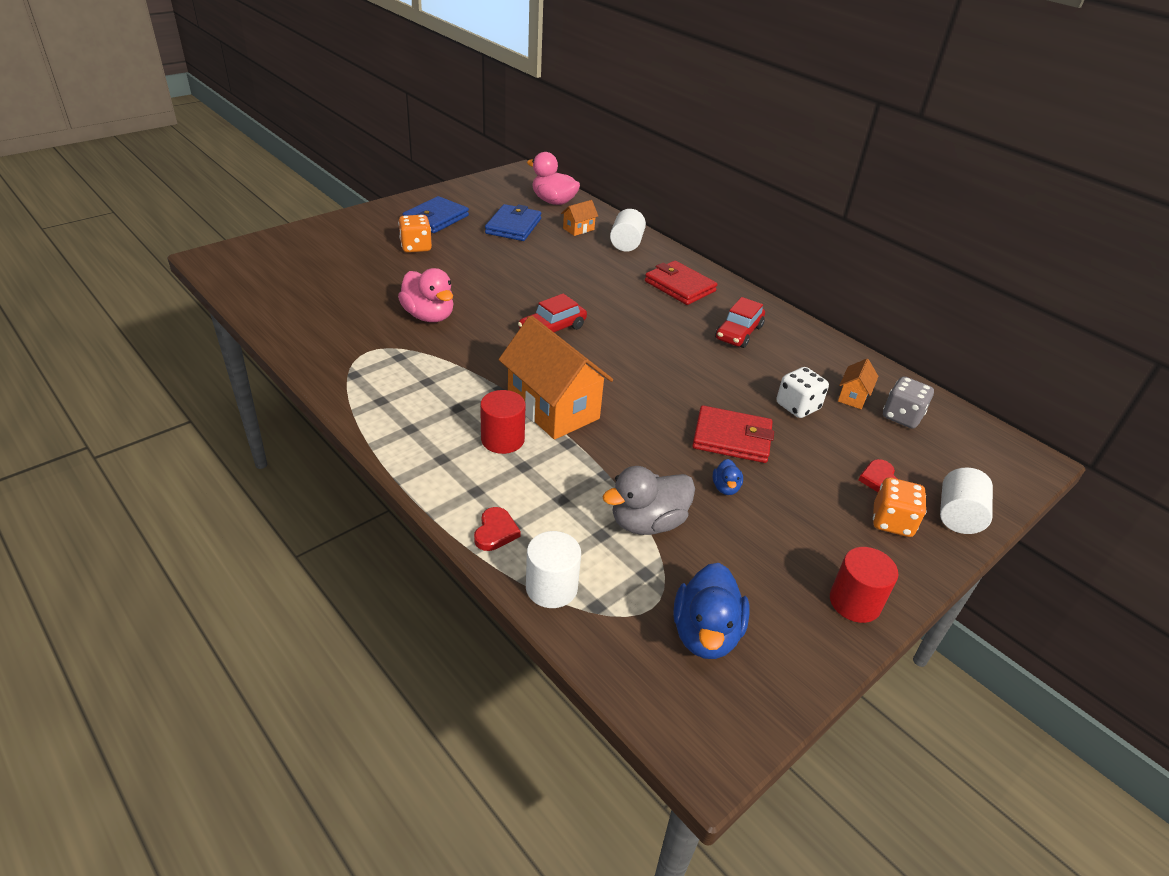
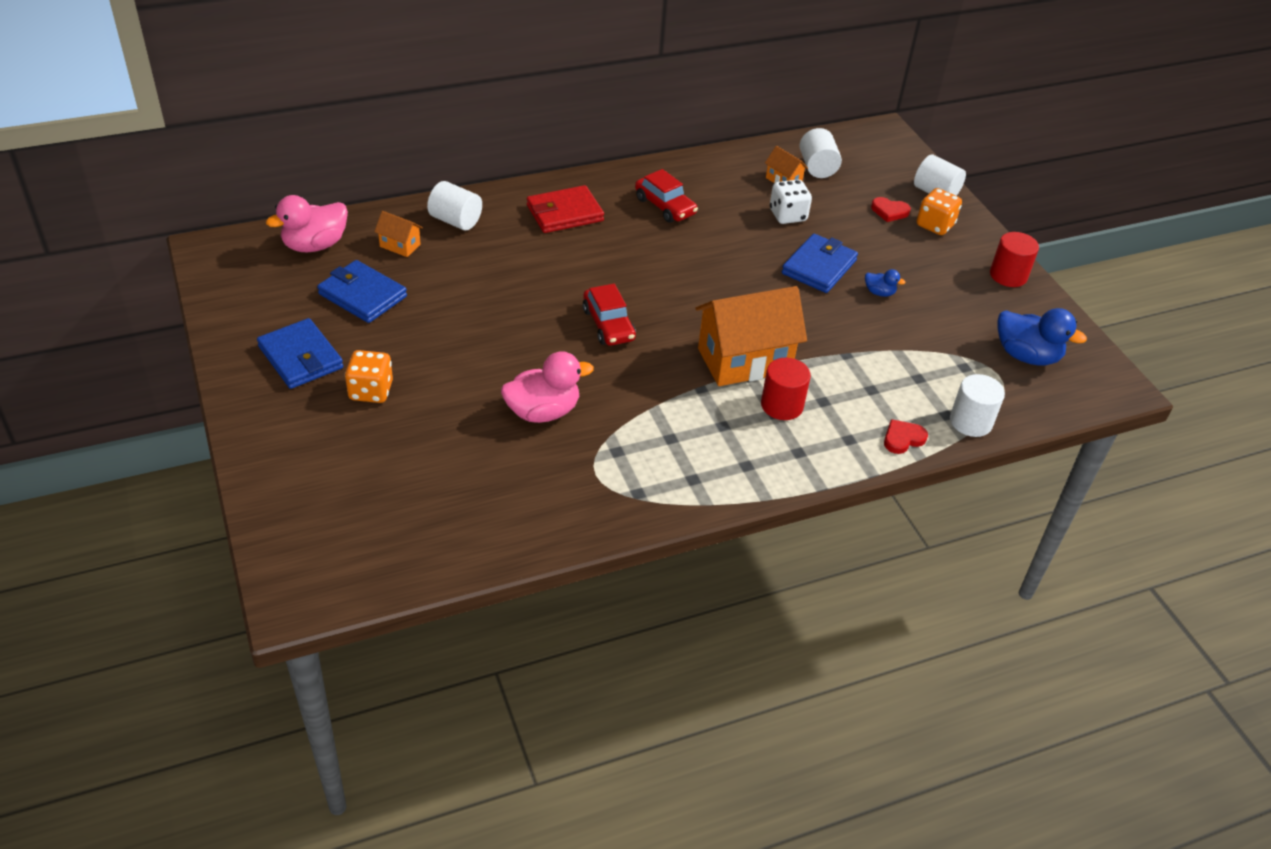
camera: 70 degrees left, 5 degrees up
(495, 532) = (903, 438): red heart -> red heart turned 60 degrees counterclockwise
(578, 229) = (400, 245): orange house -> orange house turned 45 degrees counterclockwise
(647, 522) = (910, 348): grey duck -> none
(732, 438) = (819, 267): red wallet -> blue wallet
(902, 416) = (817, 167): grey dice -> white cylinder

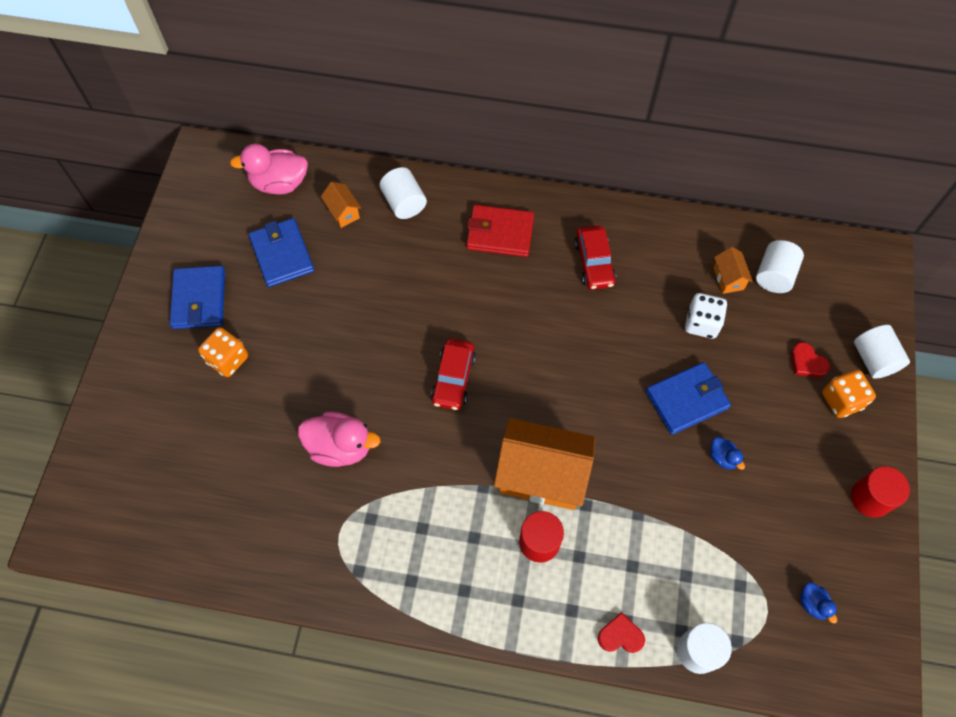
camera: 35 degrees right, 20 degrees up
(1026, 356) = (813, 604): blue duck -> blue duck, size x0.49

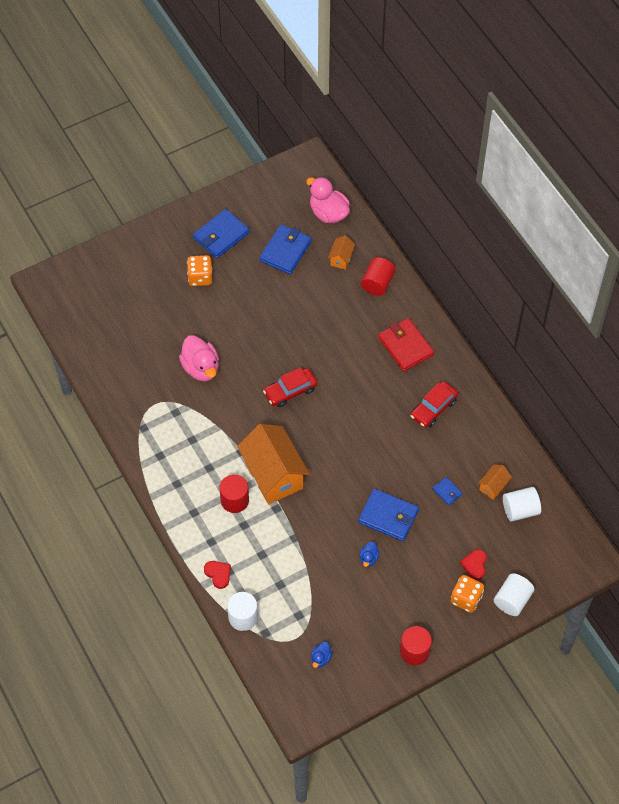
camera: 50 degrees right, 5 degrees down
(404, 203) = (377, 283): white cylinder -> red cylinder
(701, 323) = (447, 492): white dice -> blue wallet

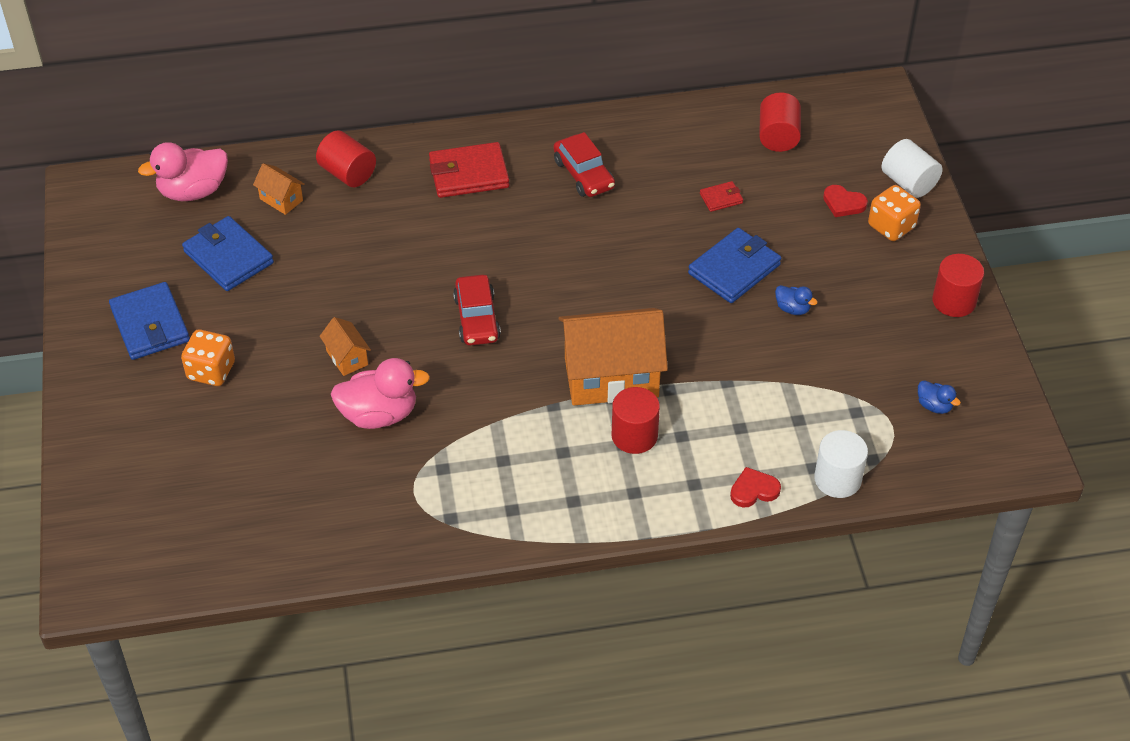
camera: 70 degrees left, 10 degrees down
(447, 492) = (721, 198): blue wallet -> red wallet
(493, 486) = (732, 151): orange house -> orange house (347, 358)
(520, 510) = (778, 136): white cylinder -> red cylinder

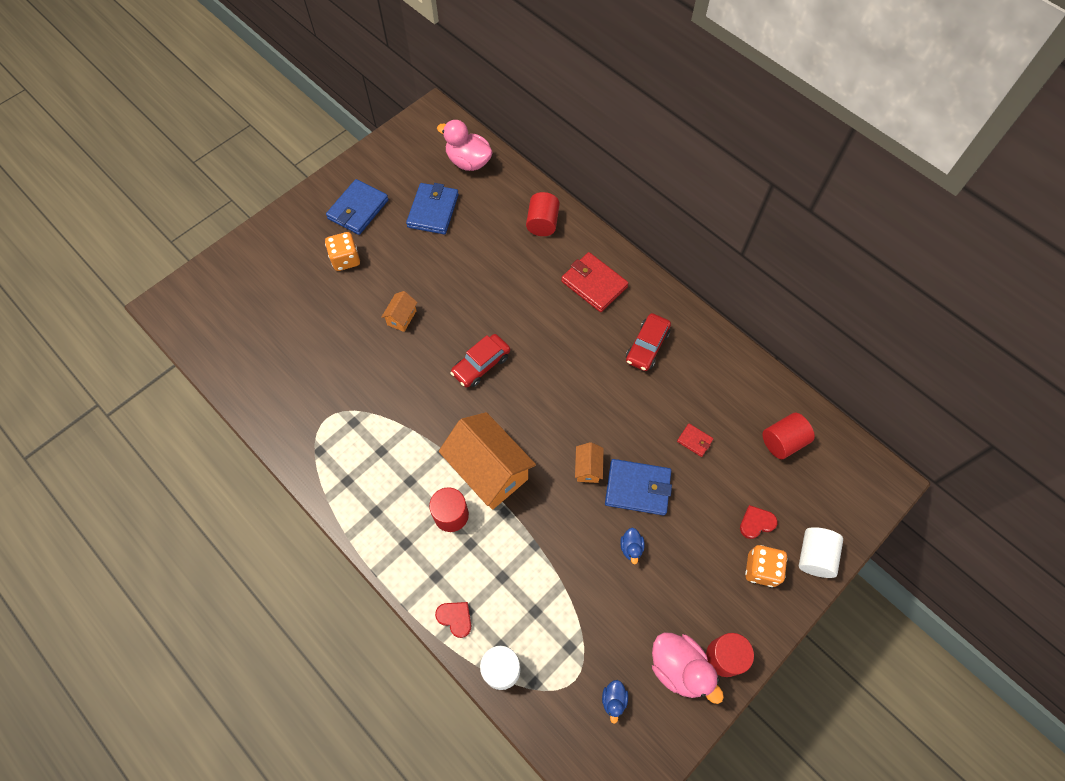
camera: 55 degrees right, 15 degrees up
(281, 199) = (495, 205): orange house -> orange house (588, 468)
(379, 414) = (371, 362): pink duck -> pink duck (679, 668)
(843, 203) = (756, 523): red heart -> red heart turned 75 degrees clockwise

